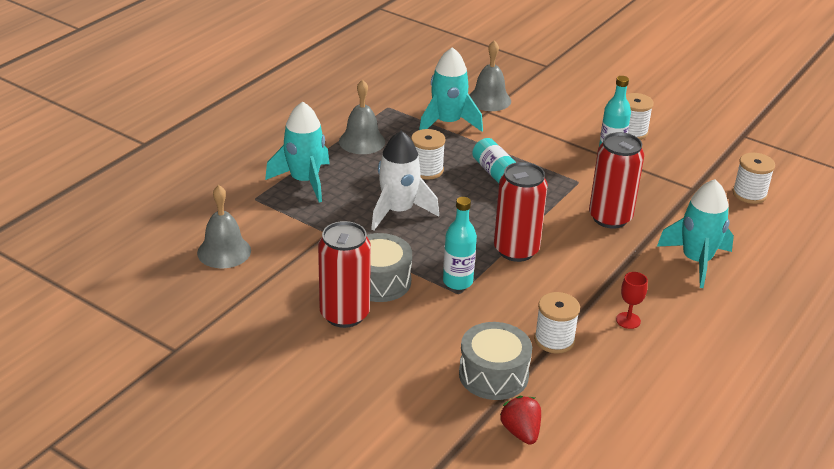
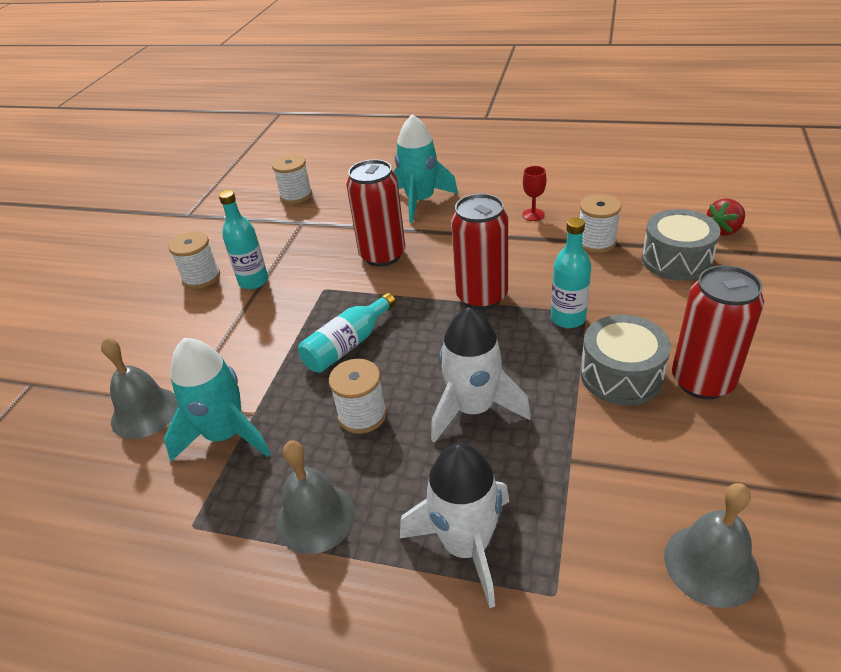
camera: 105 degrees left, 5 degrees up
(304, 181) = (466, 545): turquoise rocket -> white rocket

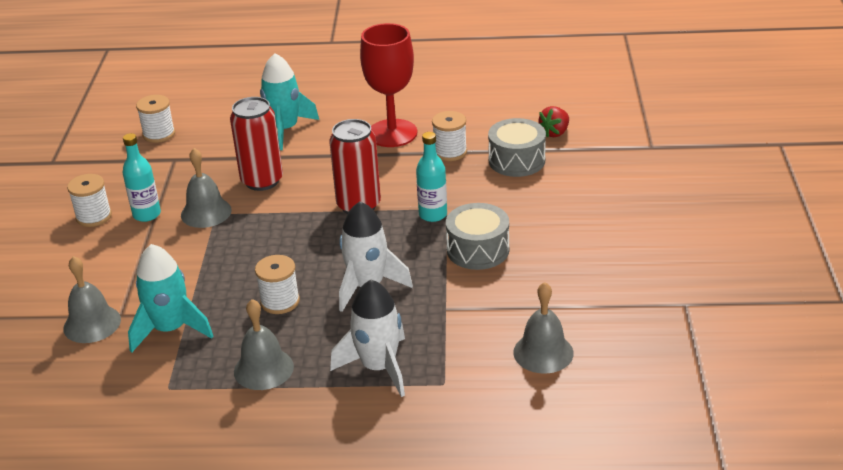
camera: 15 degrees left, 5 degrees down
(314, 286) = (206, 212): none -> grey bell
(348, 345) = (252, 255): turquoise bottle -> none
(533, 215) = (392, 133): red goblet -> red goblet, size x2.48
(702, 381) = (538, 246): red can -> none

